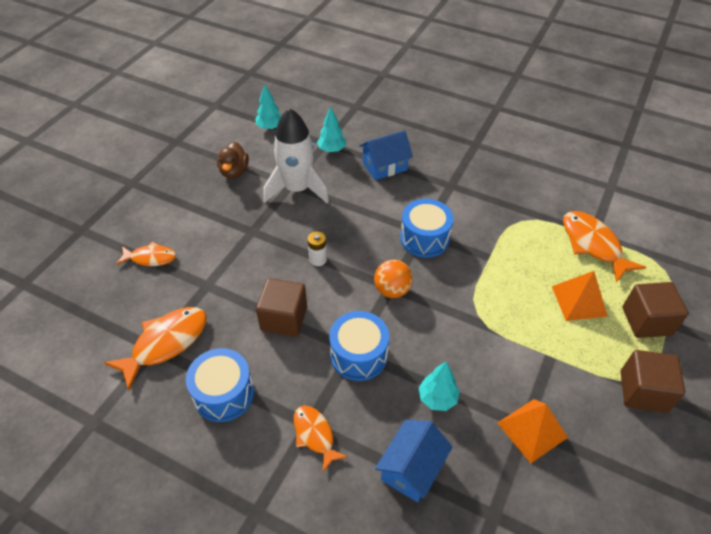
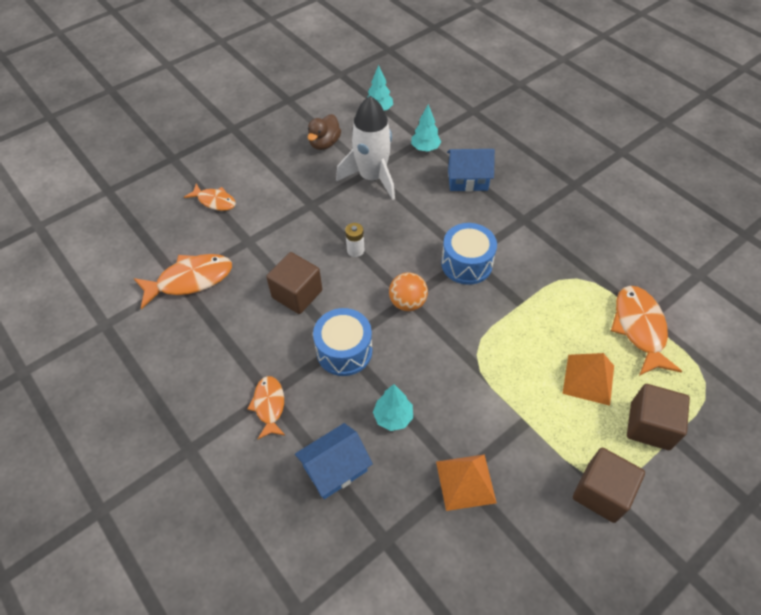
camera: 25 degrees right, 5 degrees up
(224, 394) = (214, 341): blue drum -> none

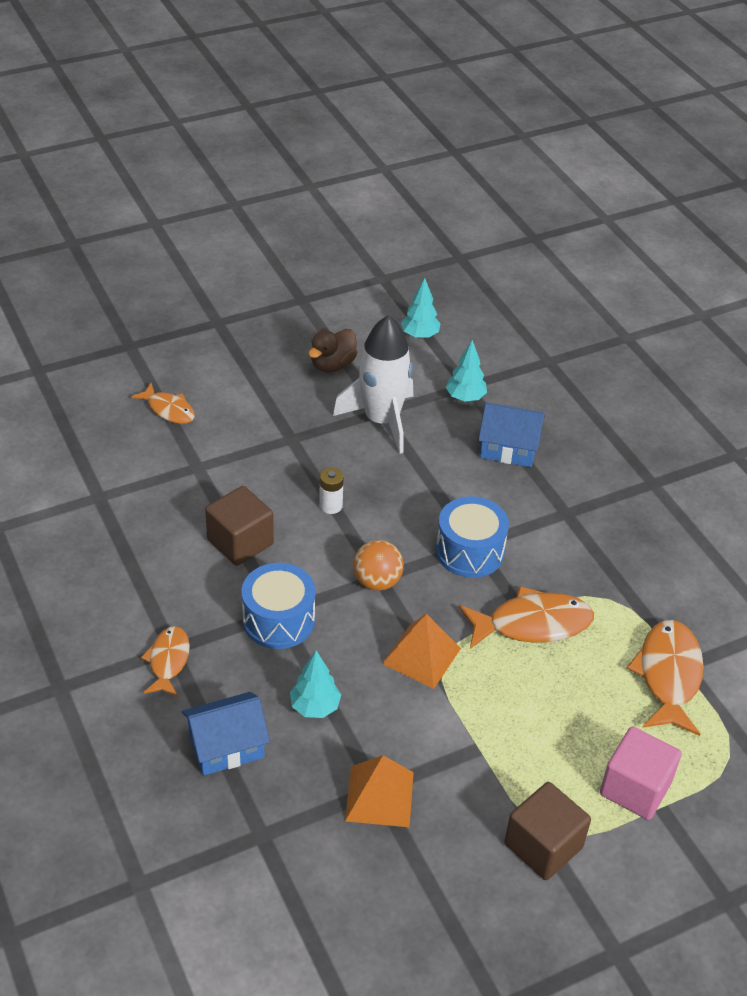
camera: 10 degrees right, 10 degrees down
(190, 280) = (112, 498): orange fish -> orange fish (532, 624)
(588, 379) = (577, 719): orange pyramid -> orange pyramid (421, 656)
(650, 426) = (635, 788): brown cube -> pink cube

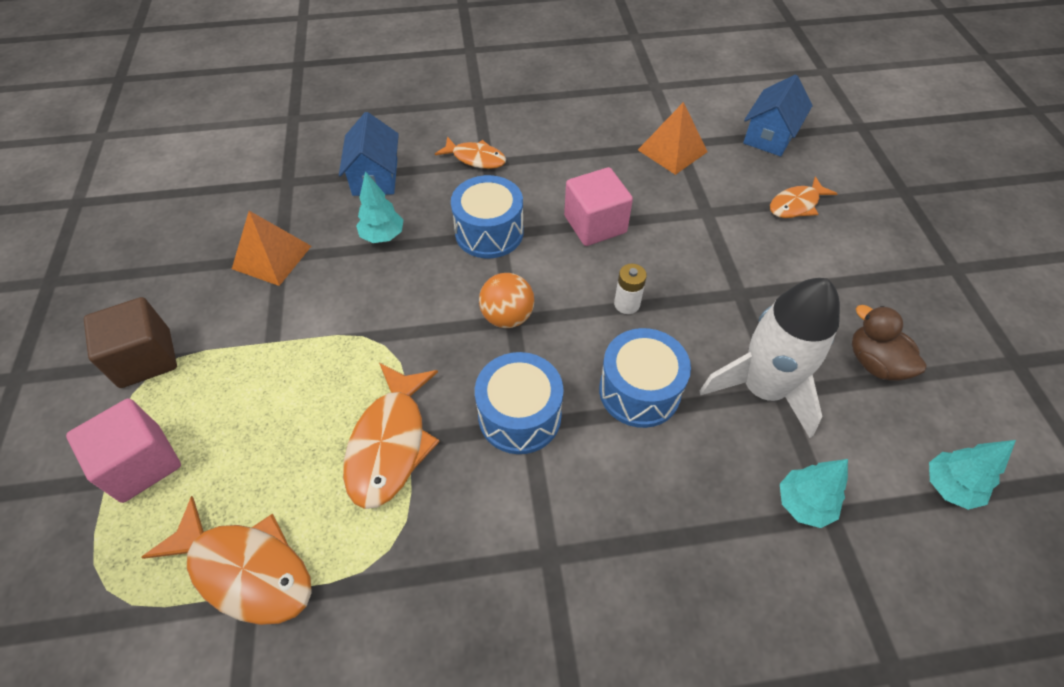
camera: 110 degrees right, 10 degrees up
(240, 542) = (595, 224): brown cube -> pink cube
(415, 486) = (639, 391): none -> blue drum
(421, 656) = (398, 327): orange pyramid -> orange pyramid (672, 150)
(508, 449) = (688, 525): blue house -> blue house (770, 136)

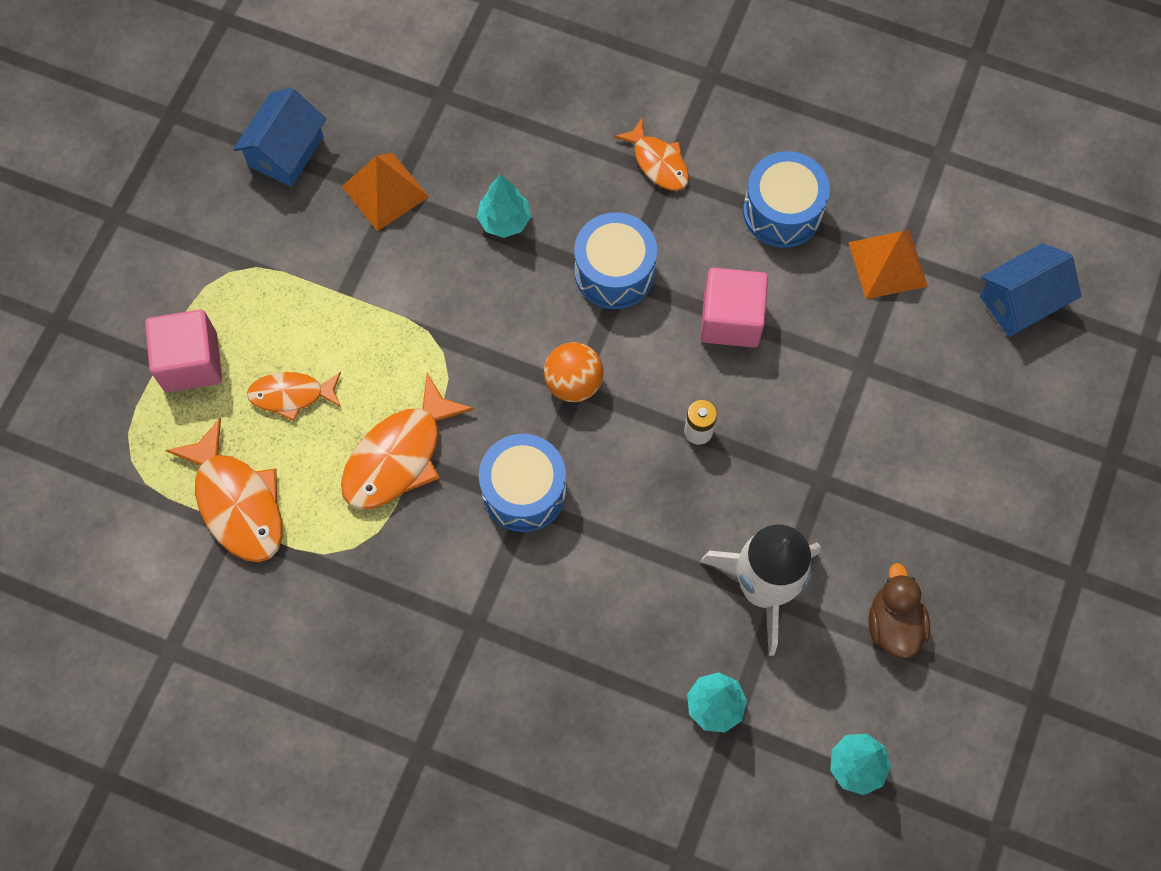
camera: 30 degrees right, 15 degrees up
(145, 358) = (228, 253): brown cube -> none
(375, 177) = (536, 134): blue house -> blue house (286, 152)
(639, 391) = (647, 527): blue drum -> blue drum (782, 211)
(796, 205) = (971, 409): orange fish -> orange fish (291, 395)

